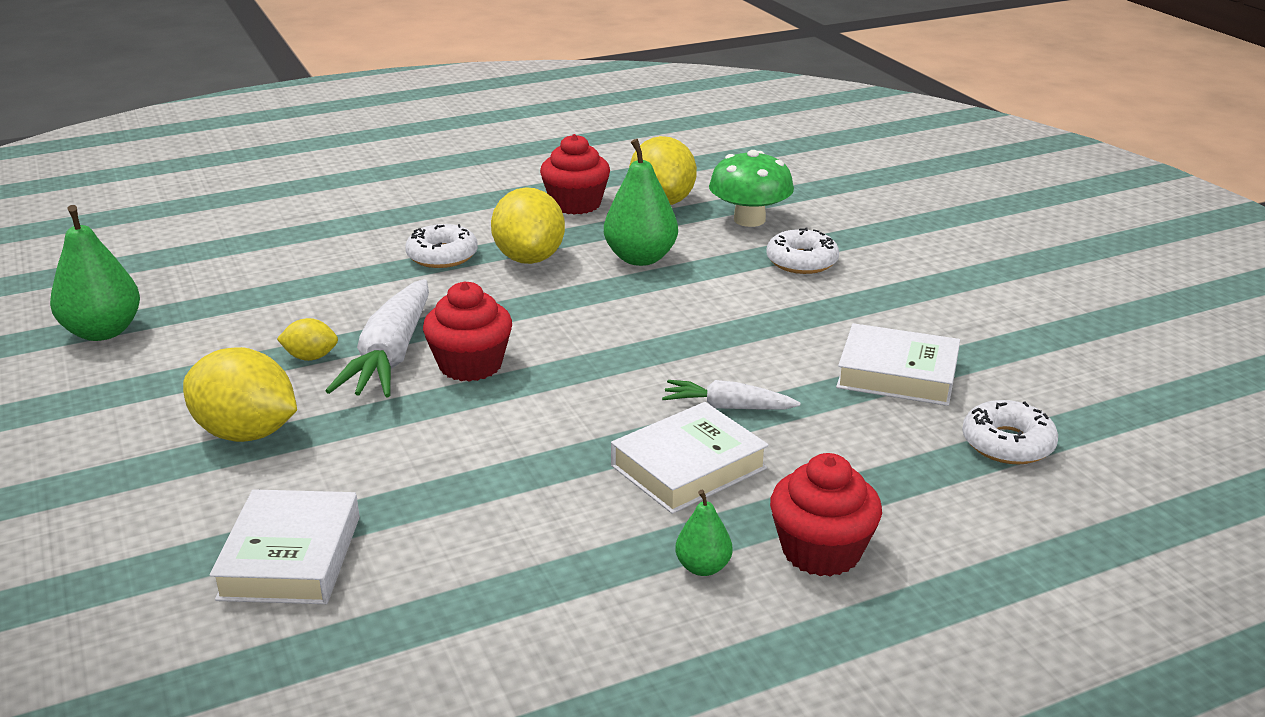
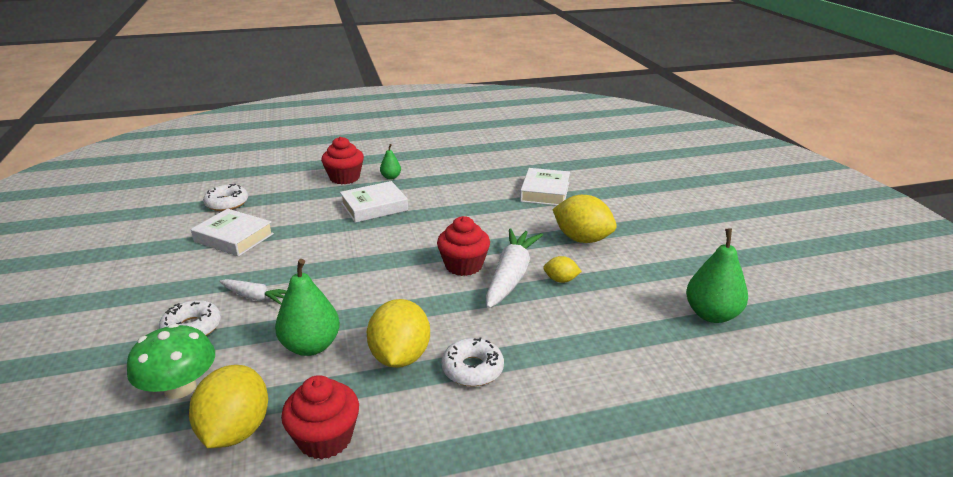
camera: 170 degrees left, 0 degrees up
(728, 407) = (336, 229): white carrot -> white carrot (256, 297)

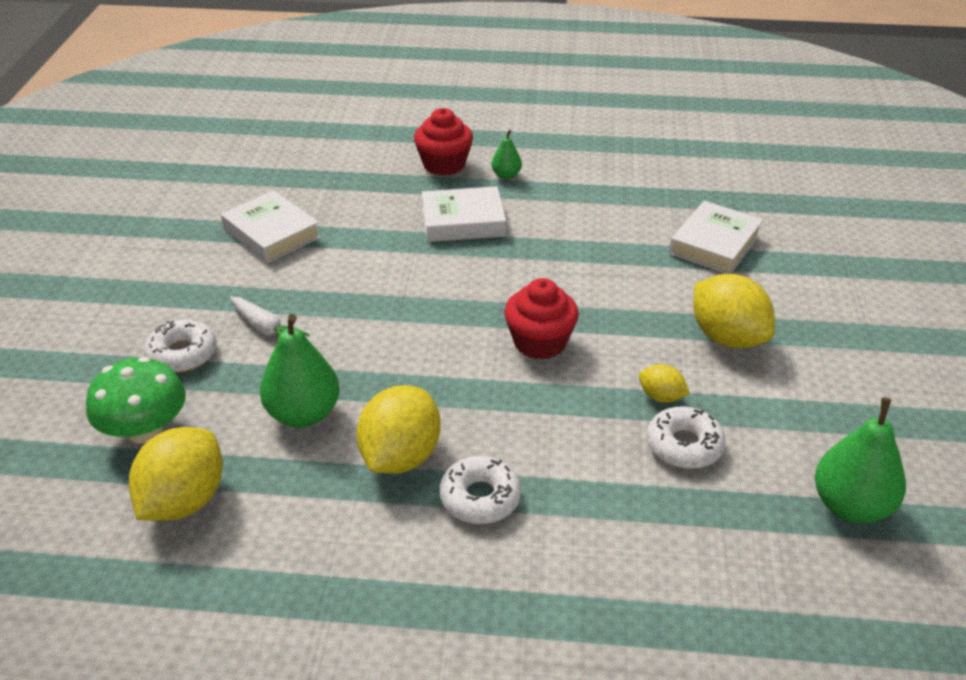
camera: 20 degrees right, 10 degrees up
(227, 203) = (281, 178): white donut -> white donut (684, 445)
(325, 438) = (273, 539): red cupcake -> none
(511, 276) = (595, 374): white carrot -> none

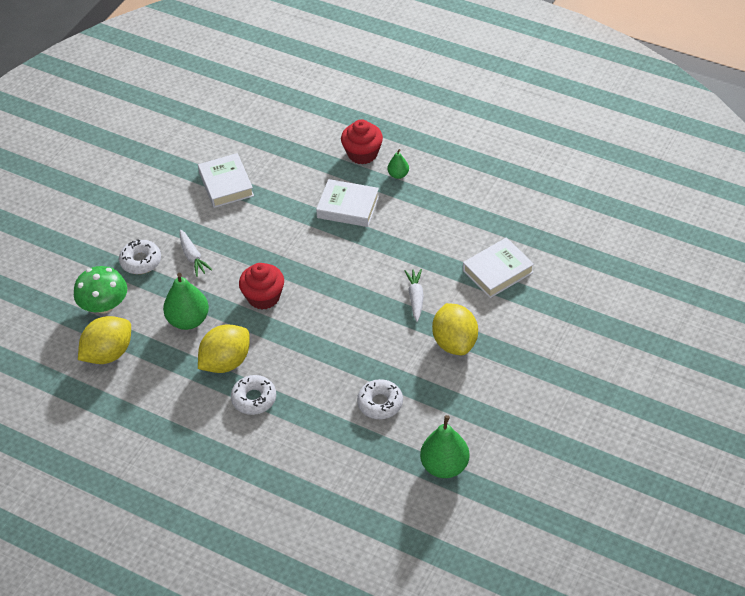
camera: 25 degrees right, 10 degrees up
(540, 342) = (342, 312): red cupcake -> red cupcake (263, 297)
(631, 299) = (415, 298): none -> white carrot
(661, 397) = (388, 370): yellow lemon -> none

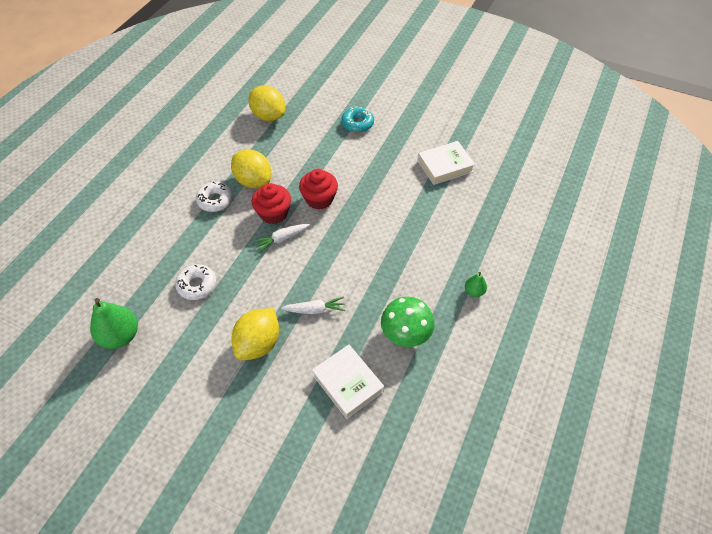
camera: 85 degrees right, 5 degrees up
(104, 305) = (314, 109): green mushroom -> green mushroom (405, 333)
(141, 261) = (357, 123): white donut -> turquoise donut
(188, 320) = (297, 155): green pear -> none
(193, 257) = (362, 152): white carrot -> white carrot (282, 239)
(348, 207) = (426, 252): white book -> none
(362, 154) = (498, 261): red cupcake -> red cupcake (273, 213)
(455, 342) = (258, 343): yellow lemon -> yellow lemon turned 45 degrees counterclockwise

